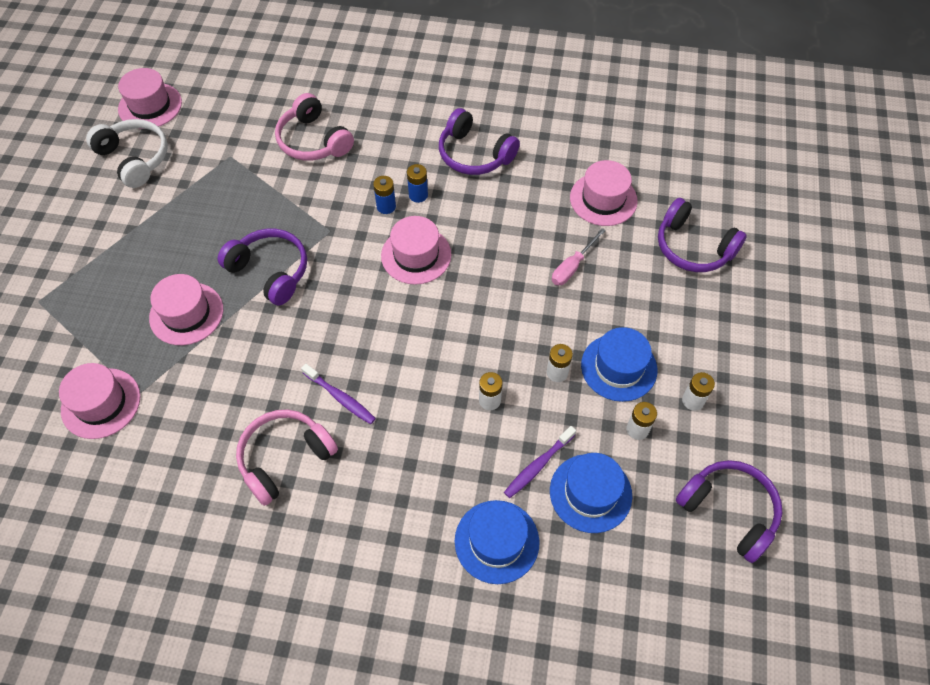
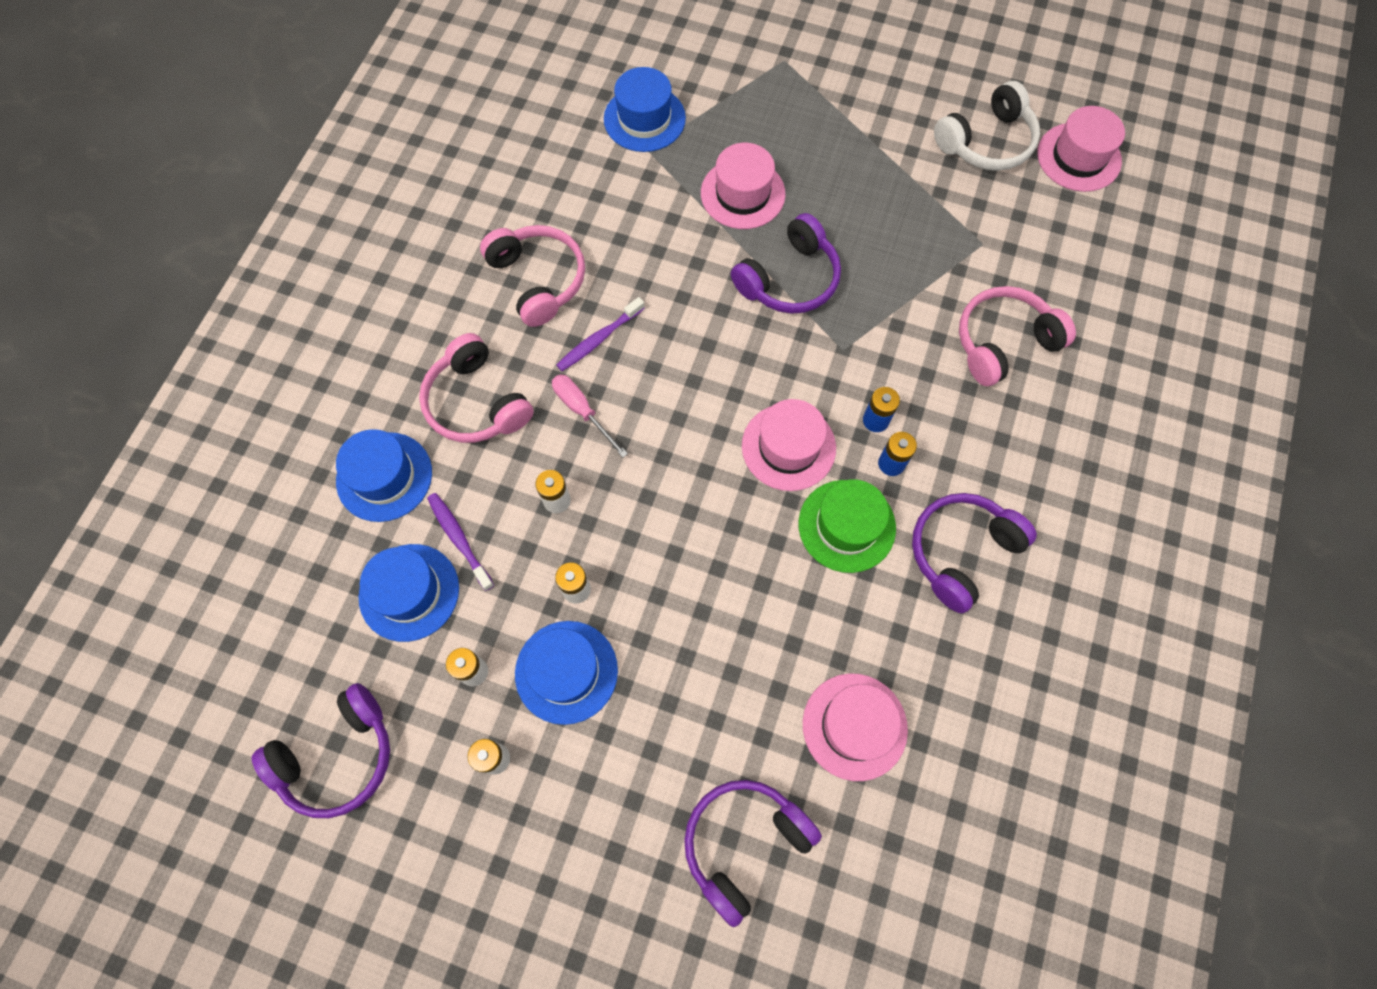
camera: 100 degrees right, 10 degrees up
(101, 403) = (644, 119): pink hat -> blue hat
(414, 482) = (476, 403): none -> pink headphones
(469, 215) = (846, 526): none -> green hat
(572, 266) = (738, 649): pink screwdriver -> pink screwdriver (582, 411)

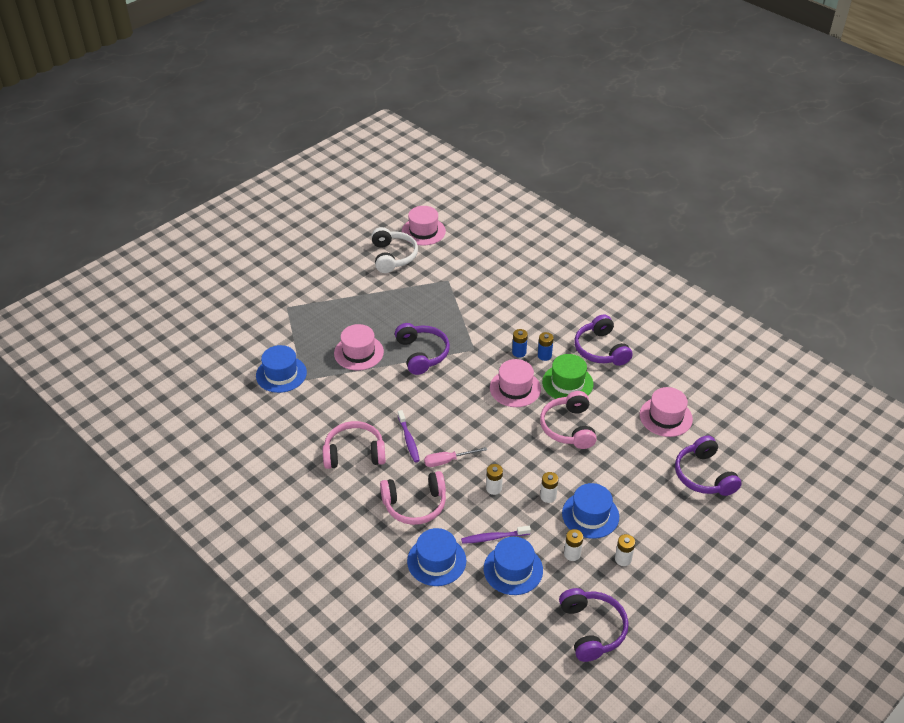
camera: 65 degrees left, 25 degrees down
(1003, 342) = (504, 295): pink headphones -> pink headphones (568, 427)

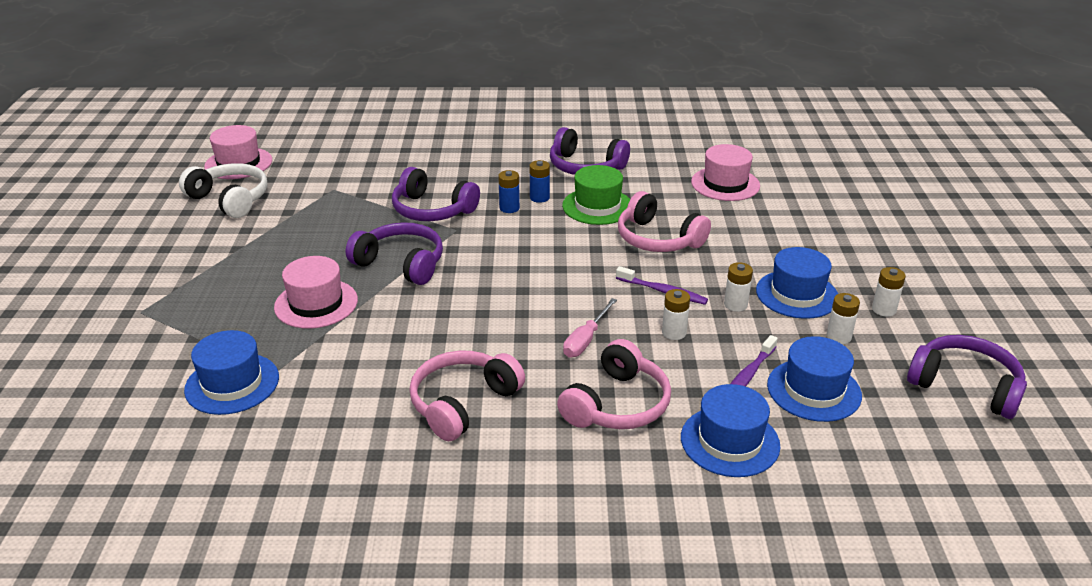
camera: 45 degrees left, 10 degrees down
(408, 439) = (509, 348): purple toothbrush -> purple toothbrush (662, 291)
(515, 388) = (553, 238): pink hat -> none
(703, 475) = (827, 206): purple headphones -> purple headphones (432, 210)

